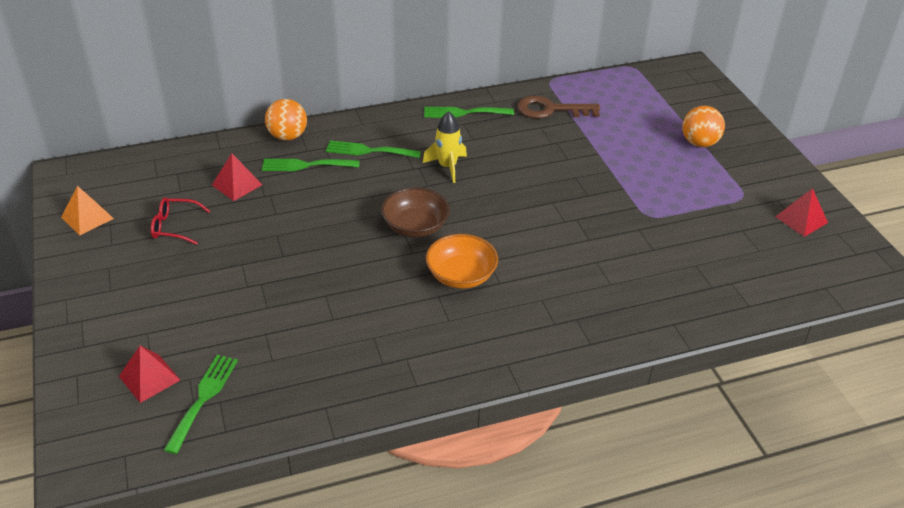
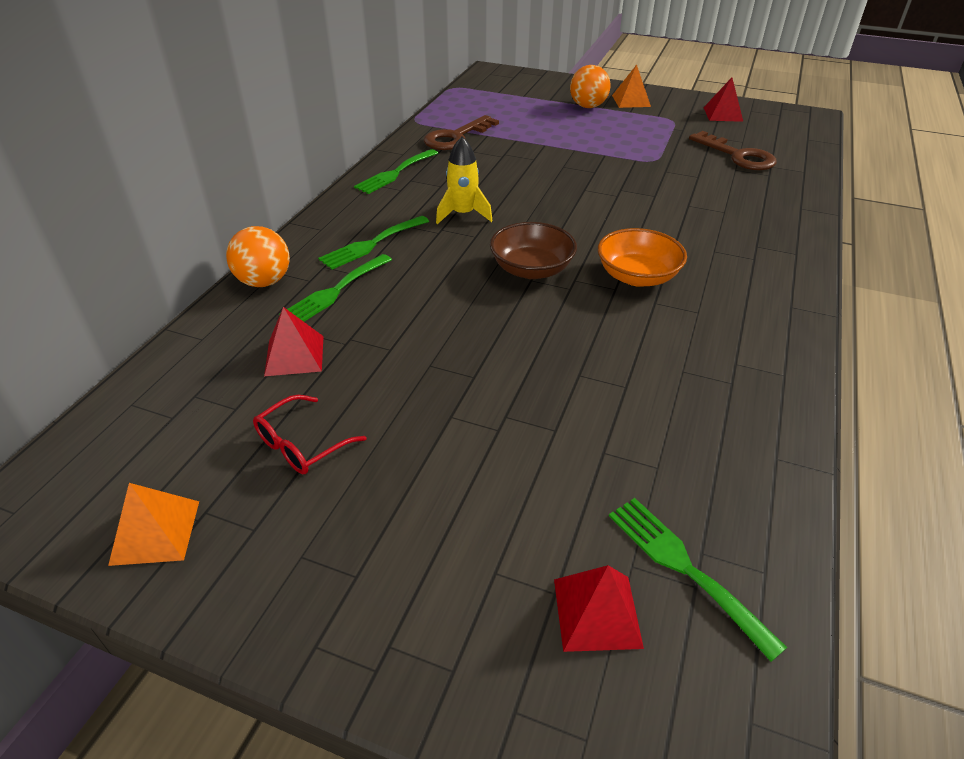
camera: 50 degrees left, 0 degrees up
(724, 257) = (737, 156): none -> brown key
(747, 159) = (631, 101): none -> orange pyramid

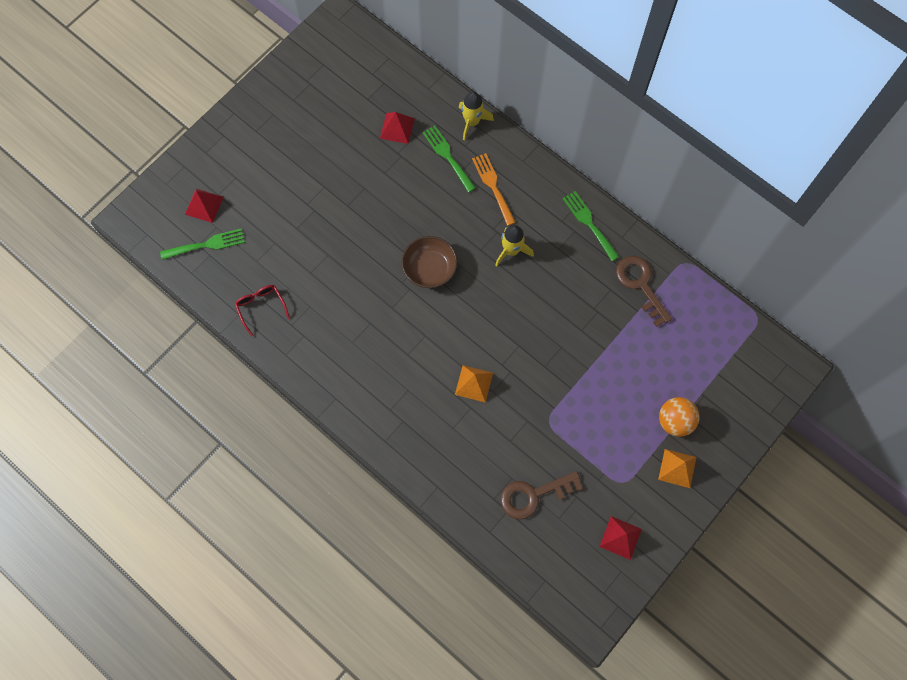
camera: 110 degrees right, 30 degrees up
(155, 532) = (306, 66): orange pyramid -> orange pyramid (473, 383)
(264, 281) = (472, 122): orange ball -> yellow rocket
(302, 444) = (332, 123): red glasses -> red glasses (261, 307)
(371, 244) = (493, 186): green fork -> orange fork
(637, 276) = (399, 326): orange bowl -> none

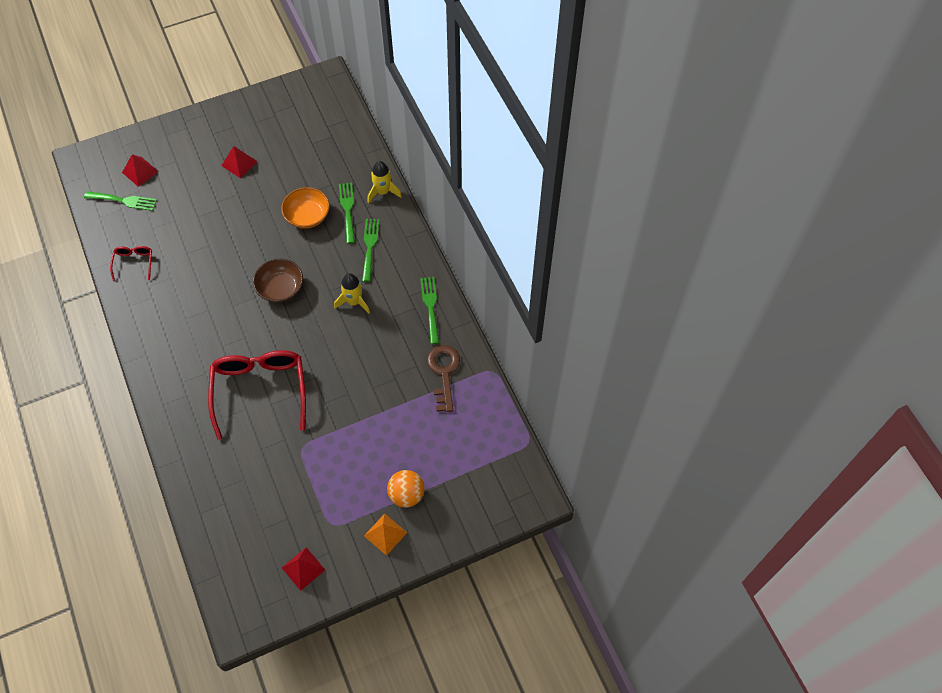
camera: 25 degrees right, 10 degrees down
(397, 128) = (321, 173): red pyramid -> red pyramid (239, 163)
(410, 180) = (307, 216): none -> orange bowl
(473, 383) = (260, 391): orange pyramid -> red glasses
(493, 186) = (370, 246): orange fork -> green fork
(534, 495) = (253, 501): brown key -> none

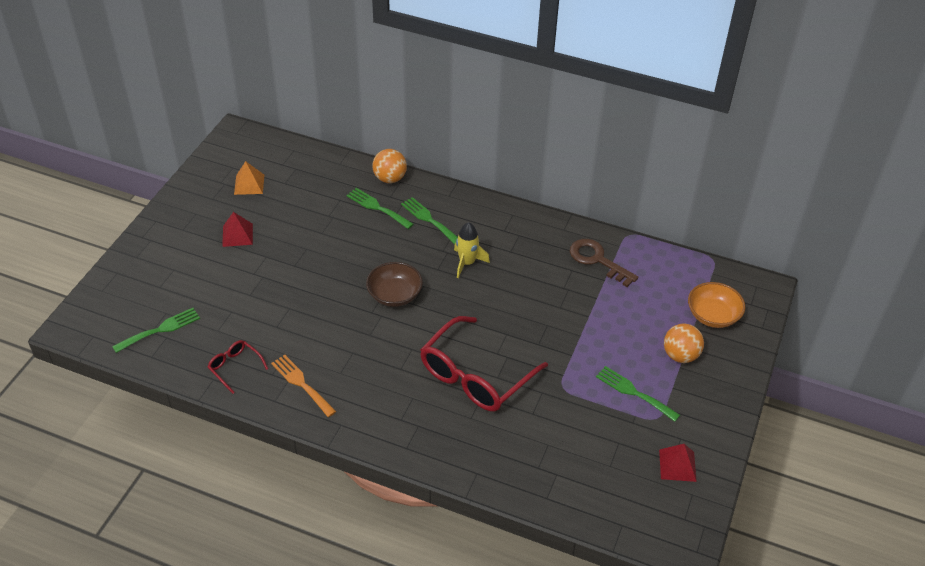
camera: 45 degrees left, 15 degrees down
(140, 171) = (147, 298): red pyramid -> none
(156, 307) = (301, 383): none -> orange fork
(260, 391) = (476, 375): red glasses -> red glasses turned 90 degrees counterclockwise
(307, 216) = (349, 233): orange bowl -> orange bowl (713, 315)
(383, 192) = (390, 178): yellow rocket -> orange ball
(385, 534) = (702, 392): orange pyramid -> orange pyramid (249, 184)
(430, 306) = (529, 226): green fork -> green fork (633, 392)

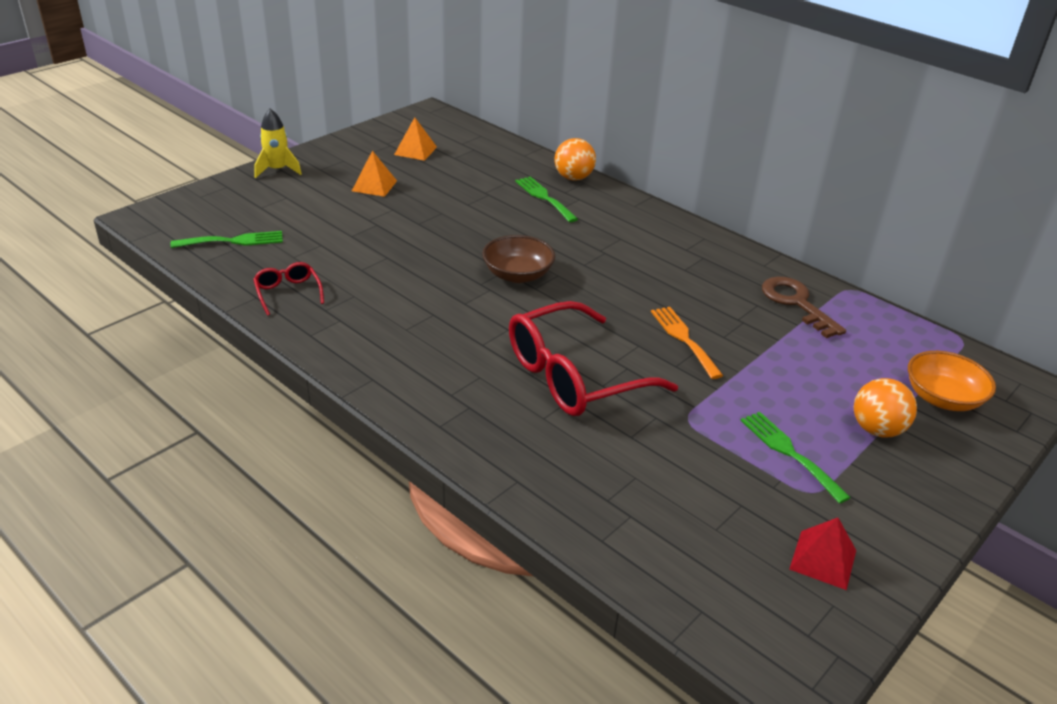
camera: 20 degrees right, 10 degrees down
(237, 235) = (374, 185): red pyramid -> orange pyramid
(301, 383) = (353, 327): orange fork -> orange fork (684, 338)
(429, 219) = (599, 220): green fork -> none
(467, 263) = (624, 267): yellow rocket -> yellow rocket (277, 170)

